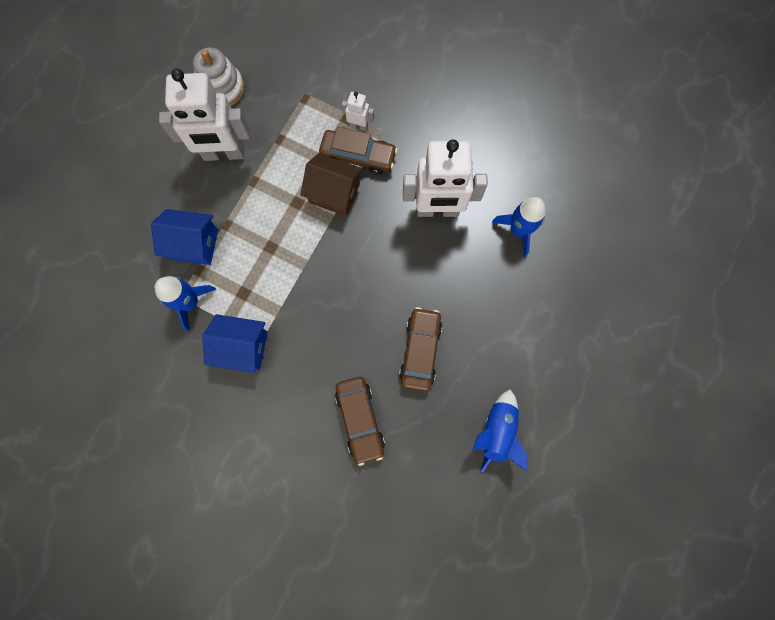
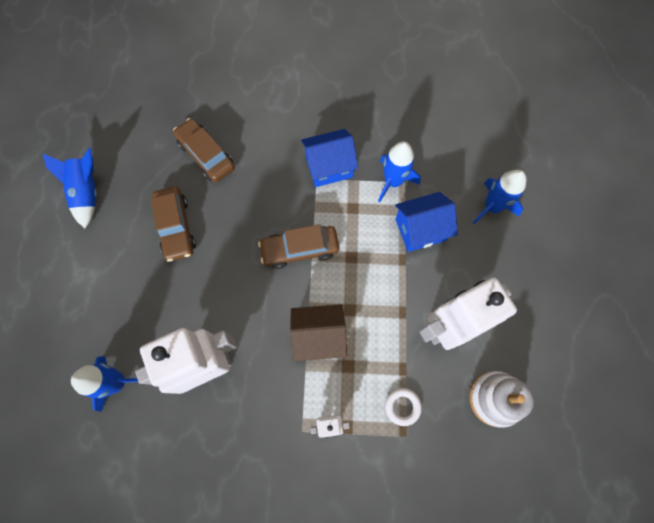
camera: 155 degrees right, 5 degrees down
(115, 235) = (492, 207): none -> blue rocket
(296, 113) = (402, 406): none -> white ring
(358, 156) = (313, 388): brown car -> brown car (300, 249)

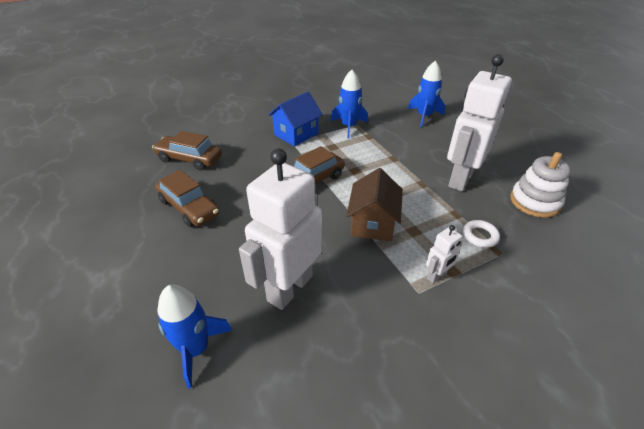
camera: 30 degrees left, 30 degrees down
(88, 193) = (81, 217): blue rocket -> none
(318, 336) = (372, 223): brown house -> brown house turned 45 degrees counterclockwise
(420, 229) = (390, 141): blue house -> none

